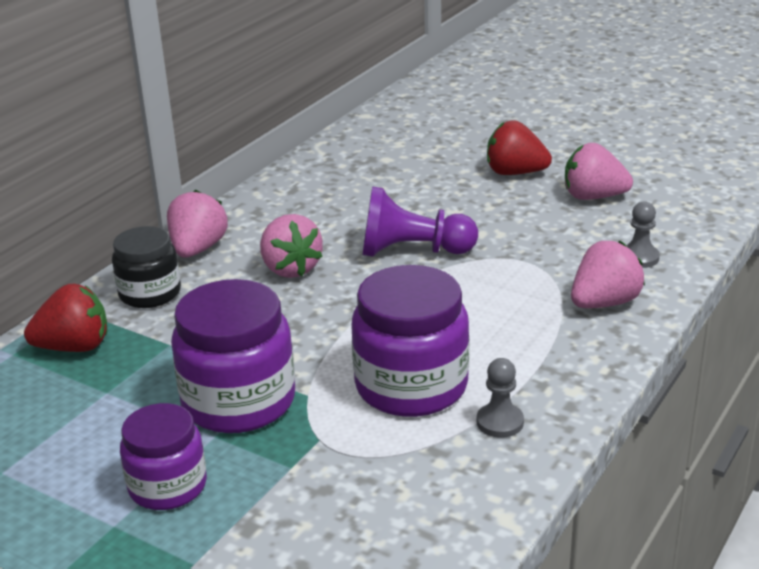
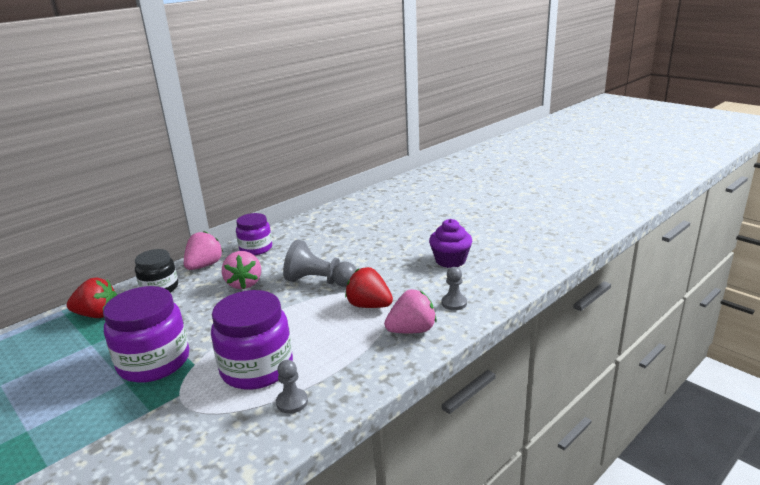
camera: 15 degrees right, 5 degrees down
(168, 486) = (74, 410): purple jar -> purple jar (256, 248)
(412, 251) = (319, 281): purple pawn -> grey pawn
(515, 173) = (413, 240): red strawberry -> red strawberry (369, 305)
(593, 197) = (450, 260): pink strawberry -> purple cupcake

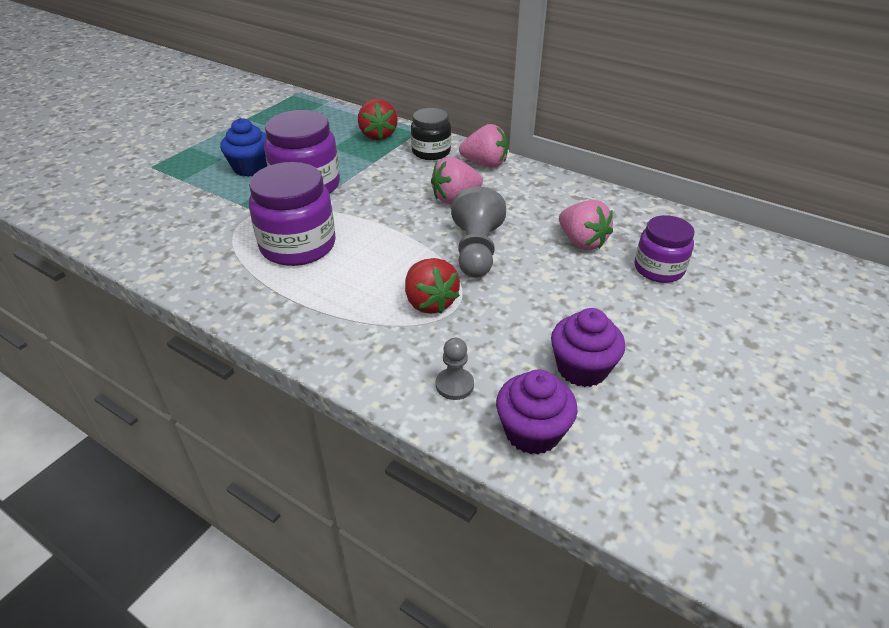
camera: 75 degrees right, 15 degrees up
(77, 403) = (251, 168): none -> blue cupcake
(256, 248) = (539, 186): purple jar -> purple jar (659, 269)
(292, 402) = (243, 280): grey pawn -> none
(369, 305) = (429, 302): red strawberry -> red strawberry turned 135 degrees clockwise
(412, 330) = (379, 350): pink strawberry -> pink strawberry (581, 242)
(496, 282) = (532, 432): none -> purple cupcake

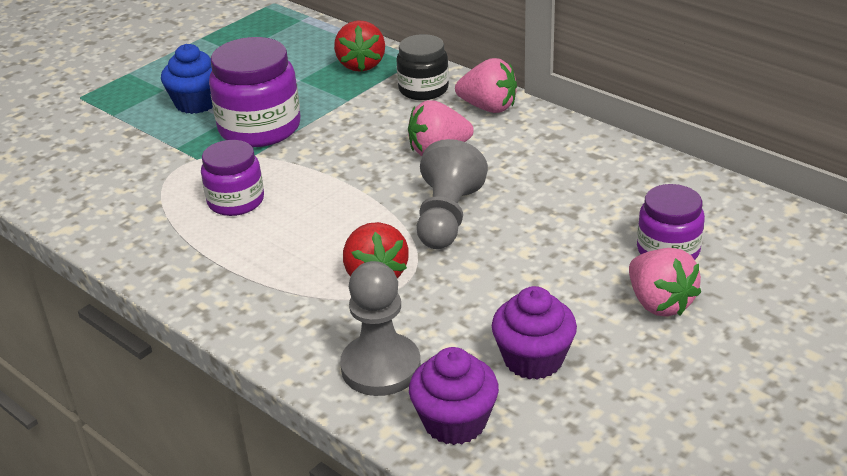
camera: 10 degrees right, 5 degrees down
(298, 246) = (236, 201): purple jar -> purple jar, size x0.63
(454, 385) = (381, 367): grey pawn -> grey pawn, size x1.81
(581, 242) = (581, 212): pink strawberry -> pink strawberry (659, 303)

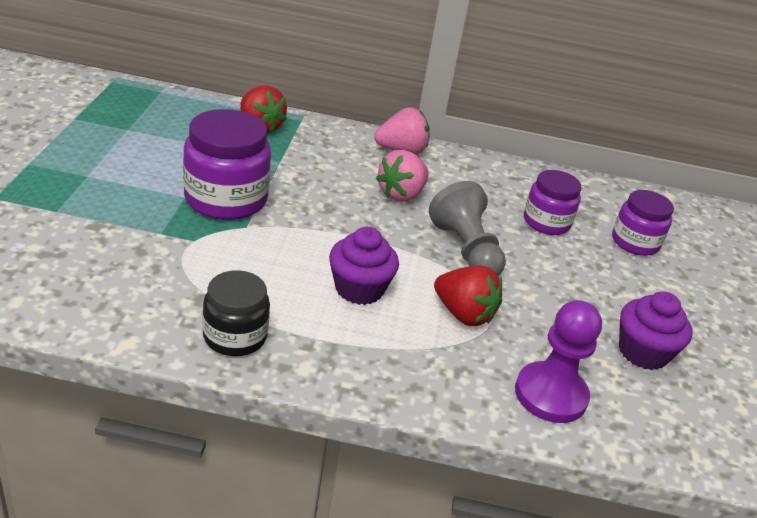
camera: 40 degrees left, 0 degrees up
(196, 103) = (137, 184): blue cupcake -> none
(236, 201) = (275, 274): purple jar -> purple jar (546, 222)
(381, 367) = (550, 395): grey pawn -> purple pawn
(423, 89) = (335, 142): black jar -> black jar (235, 336)
(455, 422) = (647, 423): purple cupcake -> purple cupcake (359, 289)
(659, 303) = (671, 284): pink strawberry -> none

